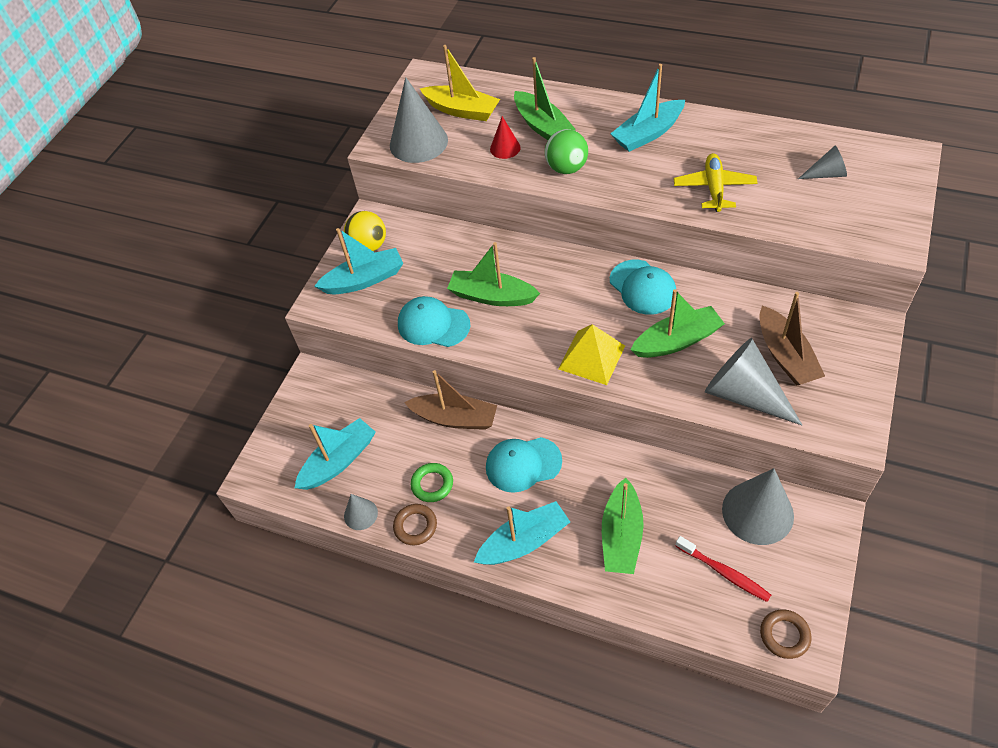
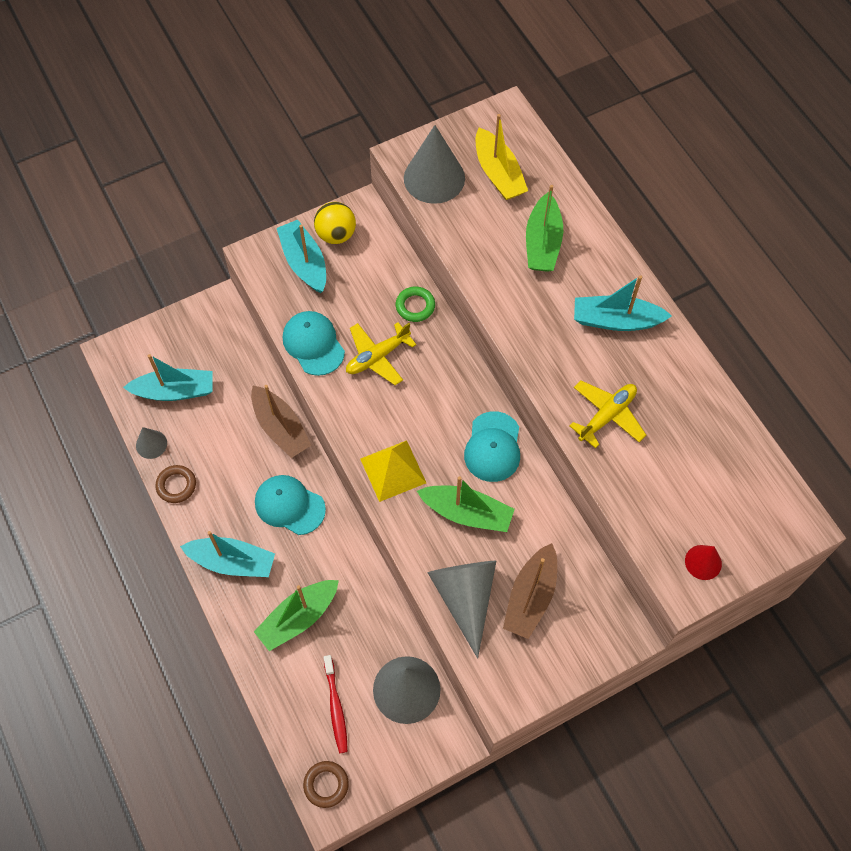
camera: 35 degrees right, 10 degrees up
(364, 280) = (304, 262): turquoise boat -> turquoise boat turned 135 degrees counterclockwise
(432, 484) = (216, 465): green ring -> green ring (415, 306)
(492, 296) = (377, 357): green boat -> yellow plane
(505, 148) = (492, 239): red cone -> red cone (703, 562)
(566, 168) = (517, 299): green ball -> none
(826, 174) = (710, 481): grey cone -> none

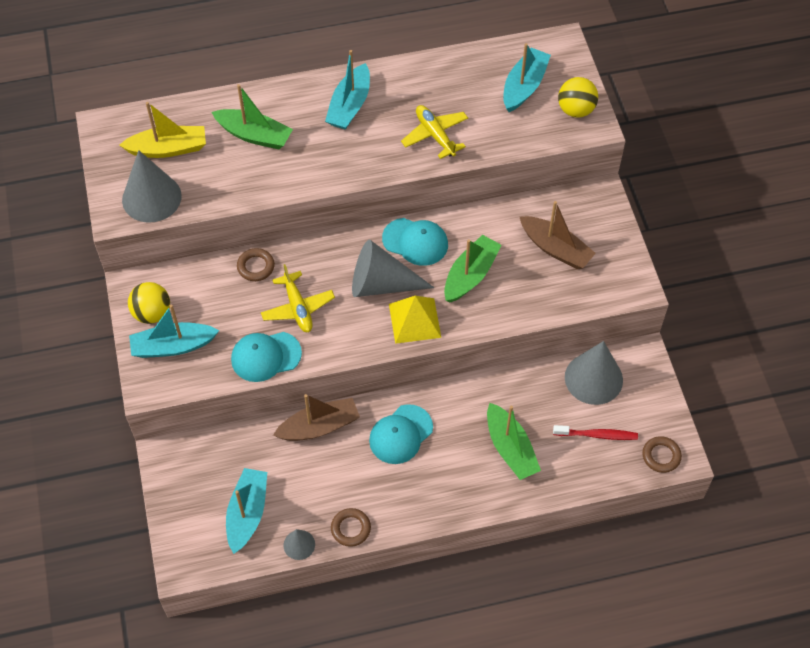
camera: 75 degrees left, 5 degrees down
(232, 562) = (442, 493): turquoise boat -> turquoise boat (524, 86)
(415, 306) = (256, 267): green ring -> brown ring
(465, 598) = (545, 294): grey cone -> grey cone (381, 284)
(703, 562) = (576, 110): red cone -> yellow ball

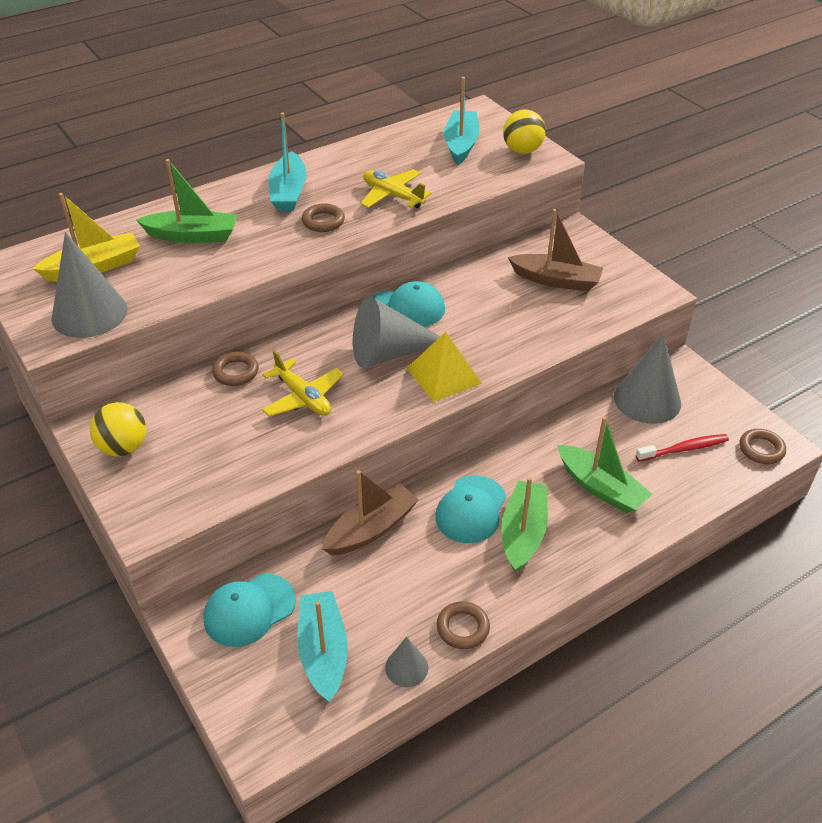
camera: 20 degrees left, 15 degrees down
(173, 346) = (163, 474): turquoise boat -> none
(265, 356) = (286, 454): turquoise cap -> turquoise cap (249, 610)
(365, 149) = (323, 221): none -> brown ring
(470, 275) = (481, 322): green boat -> green boat (523, 533)

